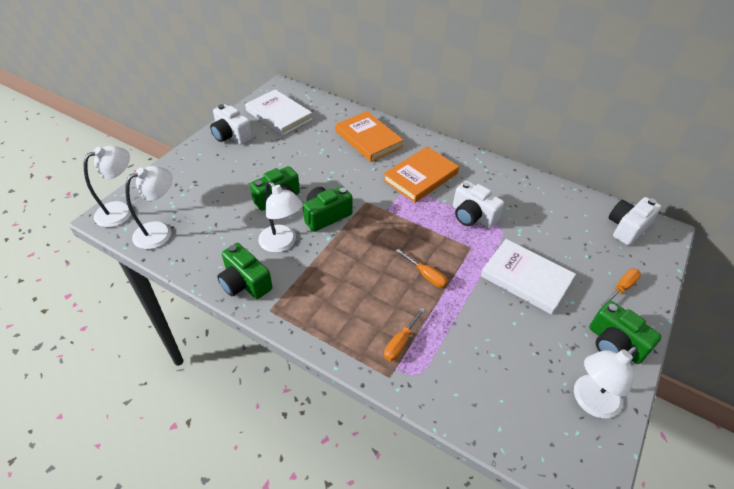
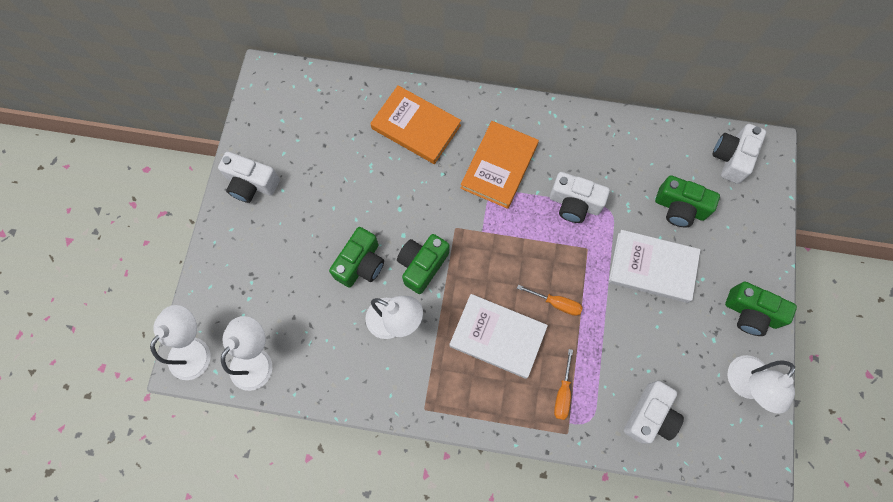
camera: 20 degrees left, 25 degrees up
(245, 283) = (383, 387): green camera -> green camera (679, 208)
(279, 115) = (290, 126): white book -> white book (497, 336)
(479, 392) = (650, 416): none -> white camera
(621, 288) = (743, 243): orange screwdriver -> none

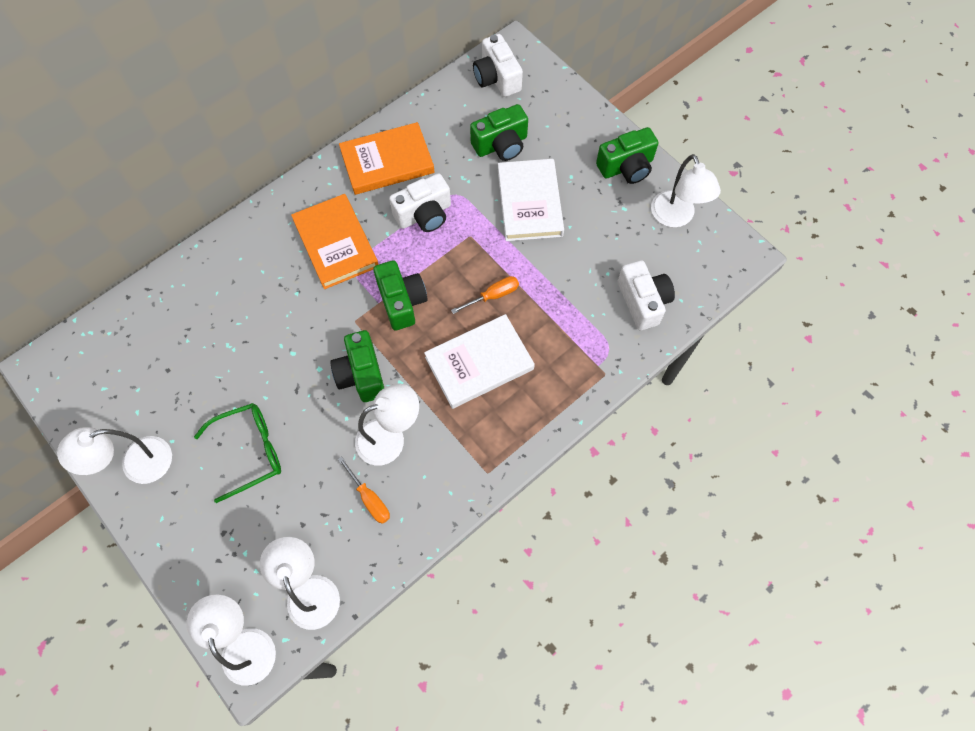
camera: 50 degrees left, 5 degrees down
(251, 184) = (136, 465): white camera -> white lamp
(313, 242) = (250, 451): none -> green glasses
(361, 264) = (310, 425): green camera -> green camera (401, 301)
(416, 127) = (232, 280): orange book -> orange book (387, 161)
(563, 393) = (570, 351): orange screwdriver -> orange screwdriver (369, 498)
(652, 267) = (529, 203): white book -> white book turned 60 degrees counterclockwise

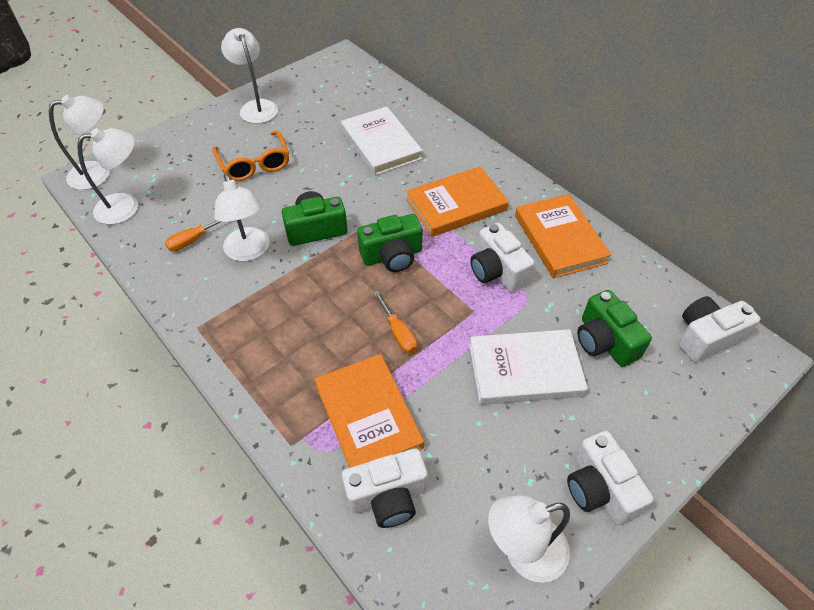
camera: 90 degrees right, 15 degrees down
(250, 451) = (254, 164): green glasses -> orange glasses
(479, 363) = (318, 320): white book -> white book (381, 144)
(576, 317) = (368, 416): none -> orange book
(626, 167) = (599, 489): green camera -> white camera

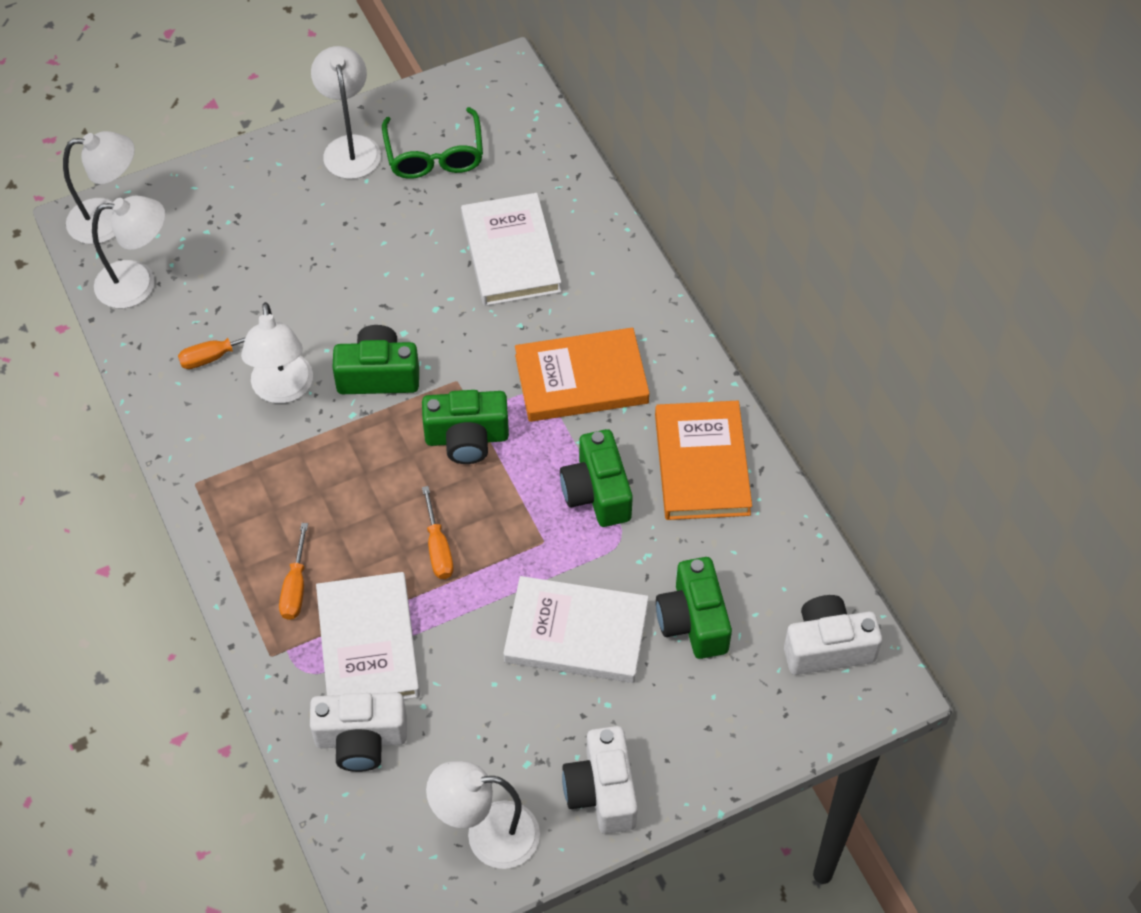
camera: 15 degrees right, 5 degrees up
(254, 164) = (323, 250): orange glasses -> none
(297, 386) = (295, 587): none -> orange screwdriver
(312, 102) = (434, 155): none -> green glasses
(368, 416) = (368, 644): orange book -> white book
(497, 271) = (597, 492): white camera -> green camera

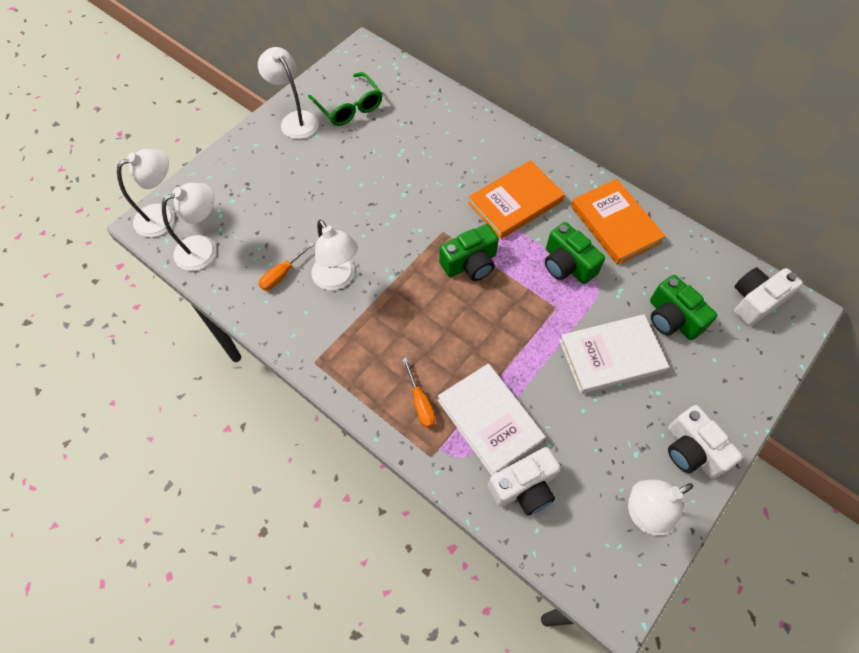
camera: 25 degrees left, 5 degrees up
(378, 375) = (393, 246): green camera -> none
(438, 548) = (495, 338): orange screwdriver -> none
(511, 254) = (429, 146): white book -> none

